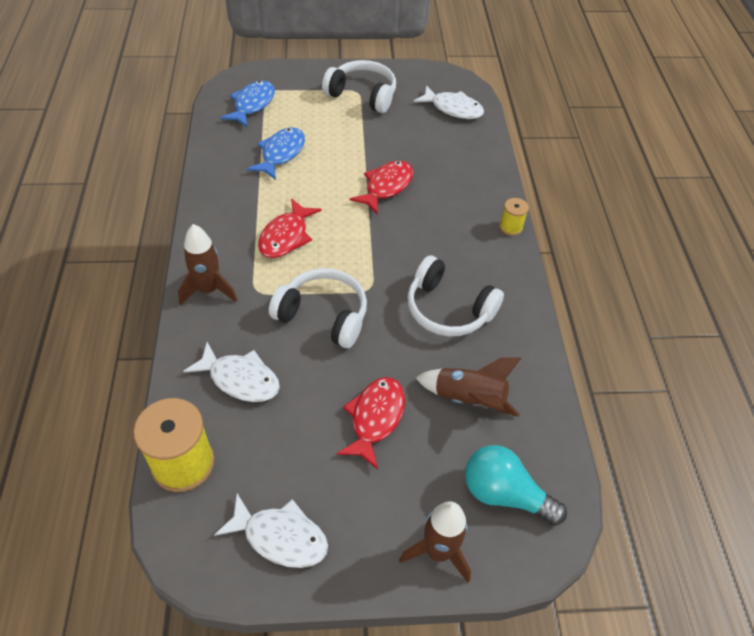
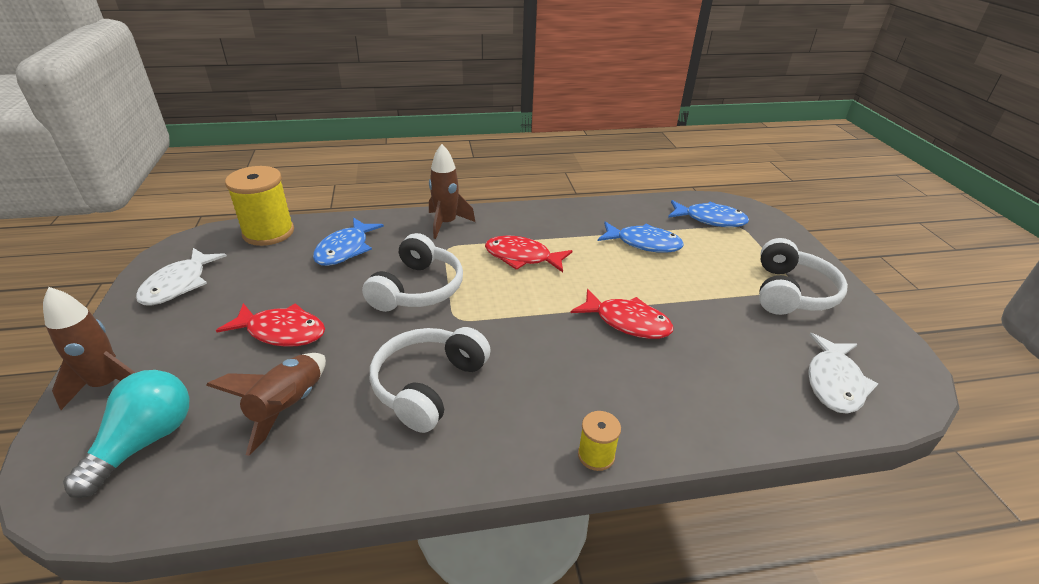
camera: 85 degrees right, 15 degrees down
(240, 379) = (345, 249): white fish -> blue fish

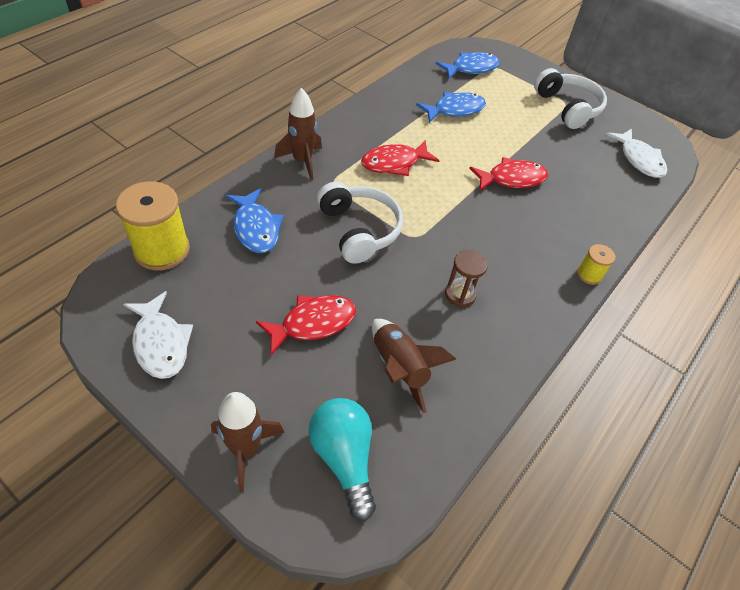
camera: 45 degrees left, 15 degrees up
(428, 385) = (460, 294): white headphones -> brown hourglass

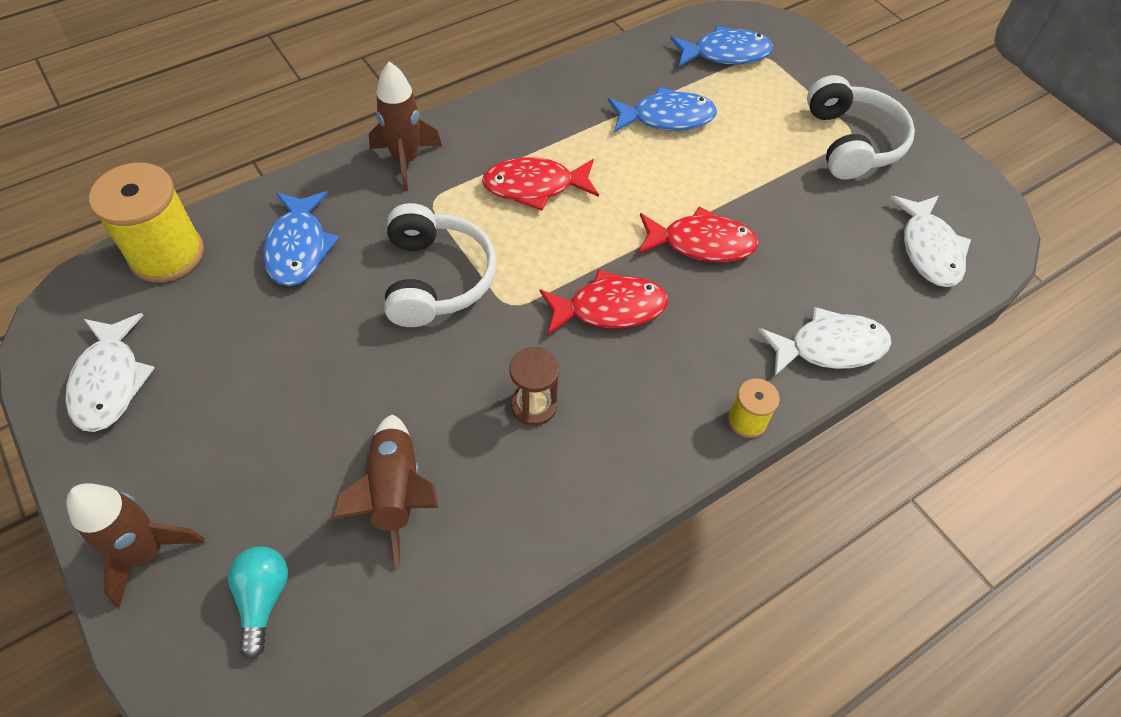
camera: 20 degrees right, 5 degrees up
(313, 323) = (310, 400): red fish -> red fish (609, 308)
(344, 458) = (263, 599): turquoise light bulb -> turquoise light bulb, size x0.65
(613, 224) = (829, 347): none -> white fish

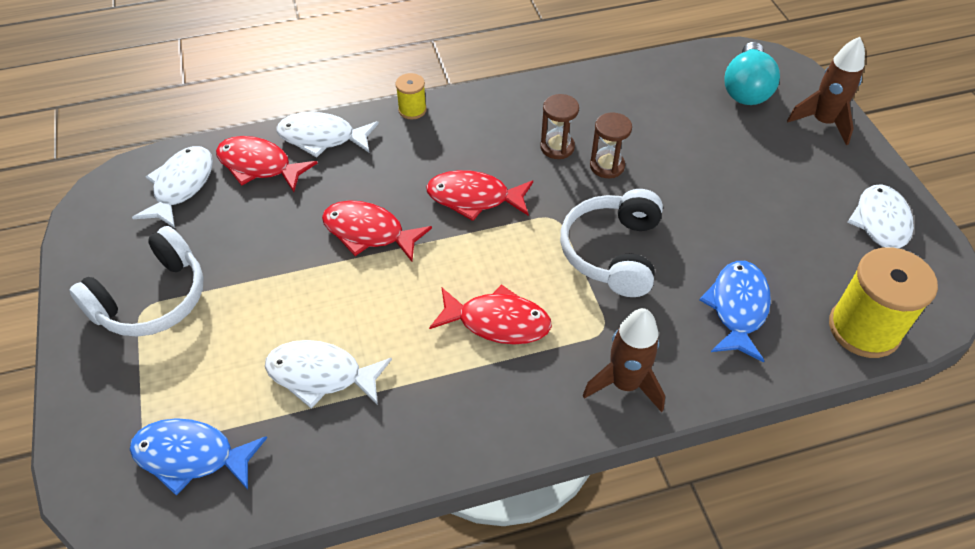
camera: 160 degrees left, 5 degrees down
(263, 599) = (746, 89): turquoise light bulb -> turquoise light bulb, size x1.53
(395, 493) = (662, 120): brown rocket -> none
(462, 391) = (607, 166): none -> brown hourglass
(666, 118) = (321, 375): blue fish -> white fish
(851, 142) = (152, 299): white headphones -> white headphones turned 150 degrees counterclockwise
(870, 292) = (259, 166): none -> red fish

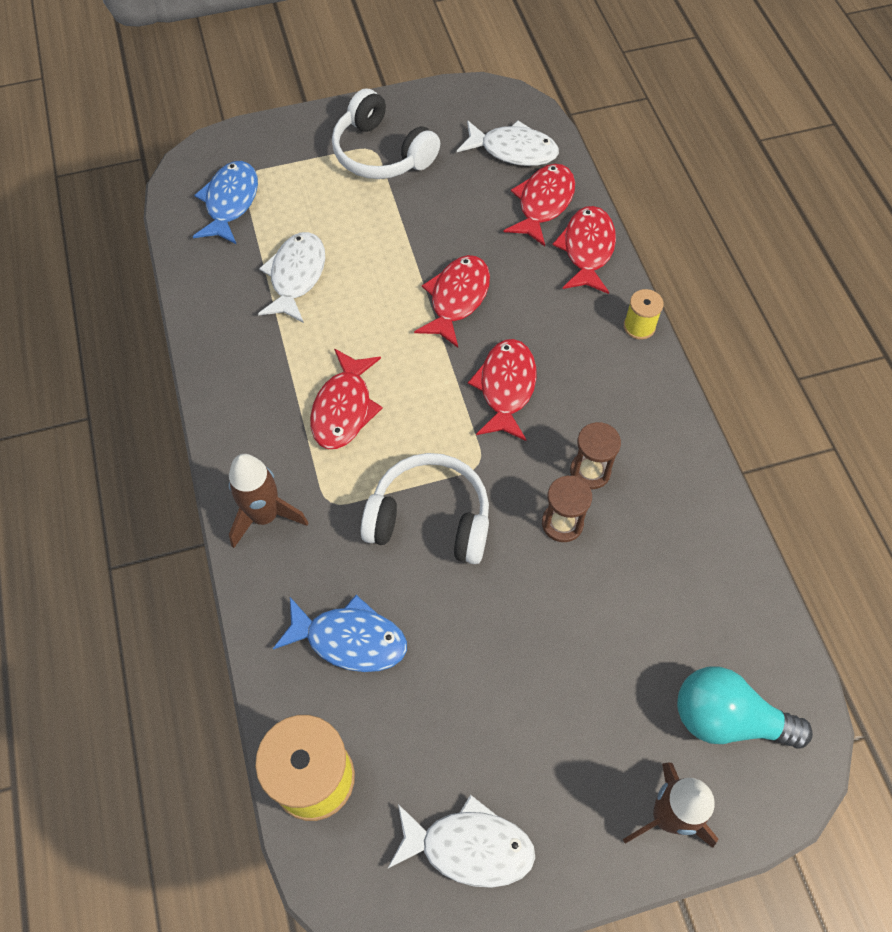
camera: 90 degrees right, 10 degrees up
(322, 138) = (587, 249): white fish -> red fish

